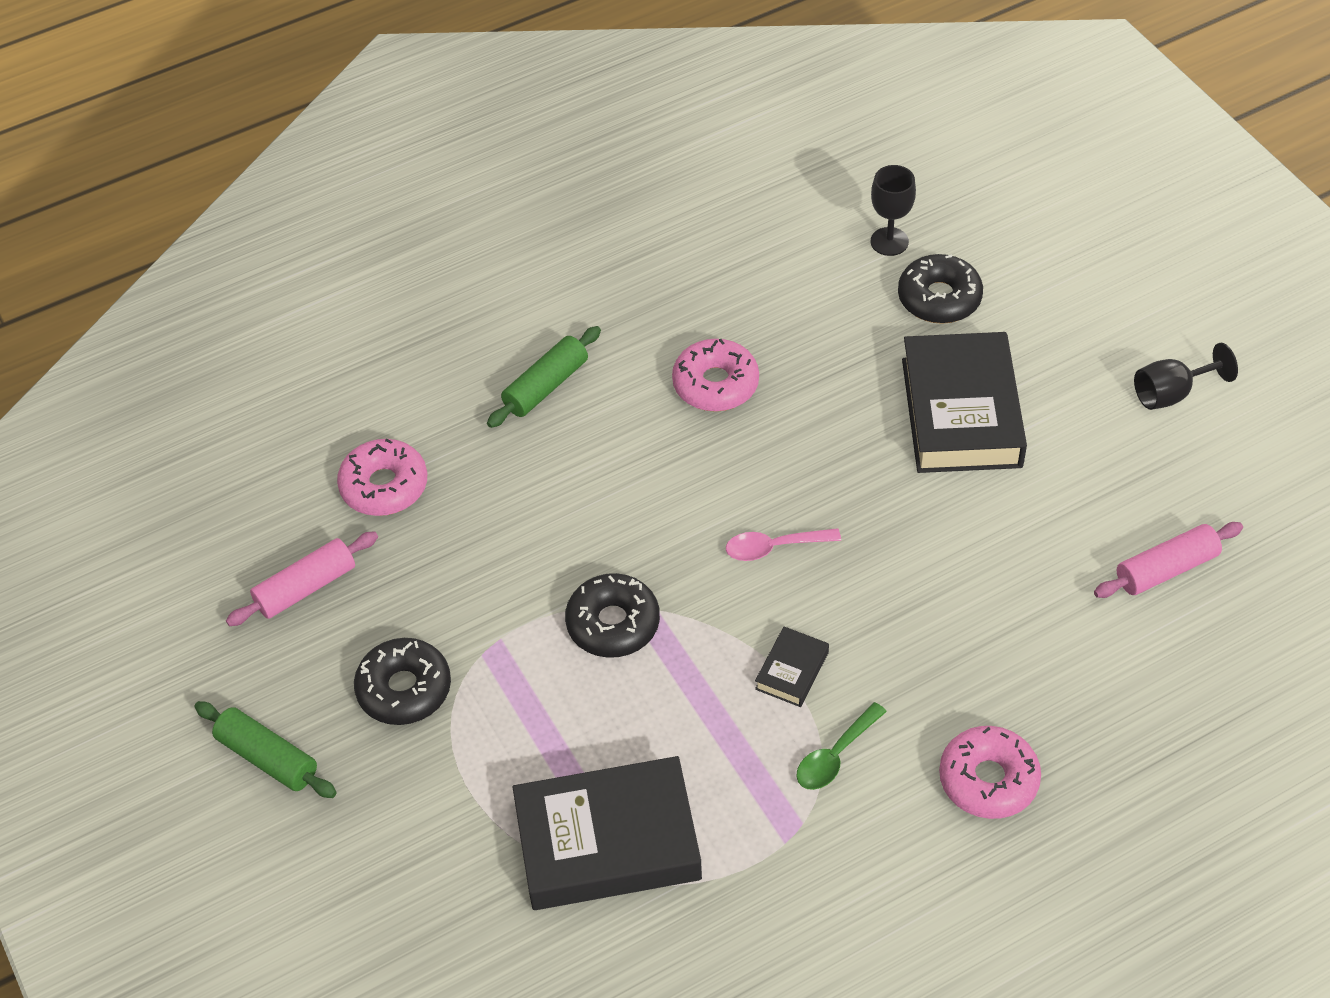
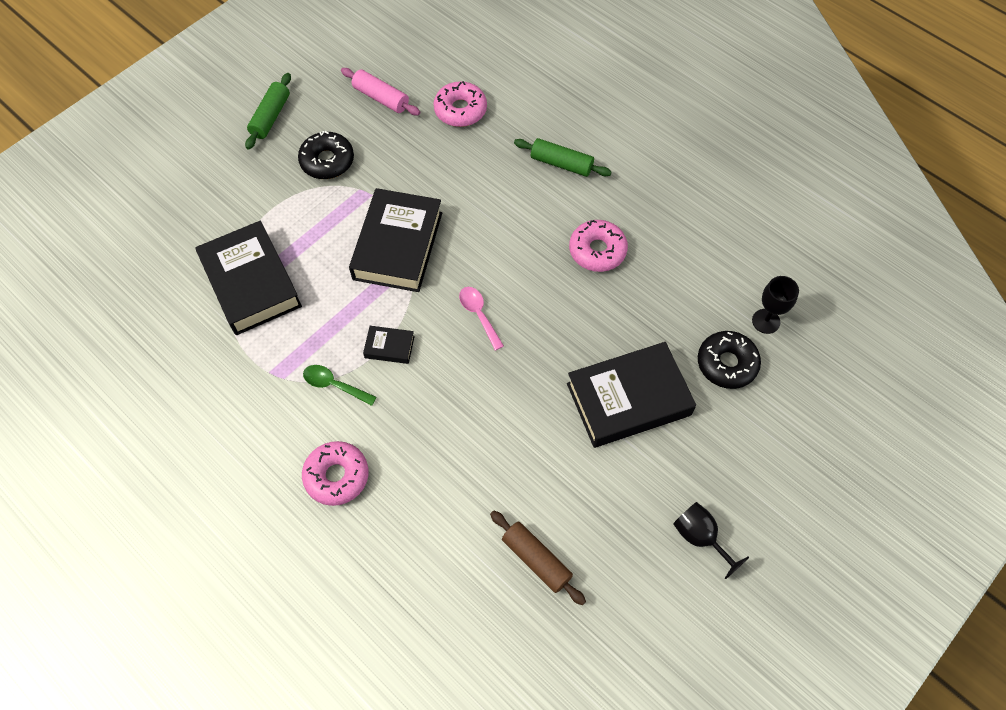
camera: 70 degrees right, 10 degrees up
(613, 624) = (397, 246): black donut -> black book
(1166, 569) = (536, 560): pink rolling pin -> brown rolling pin

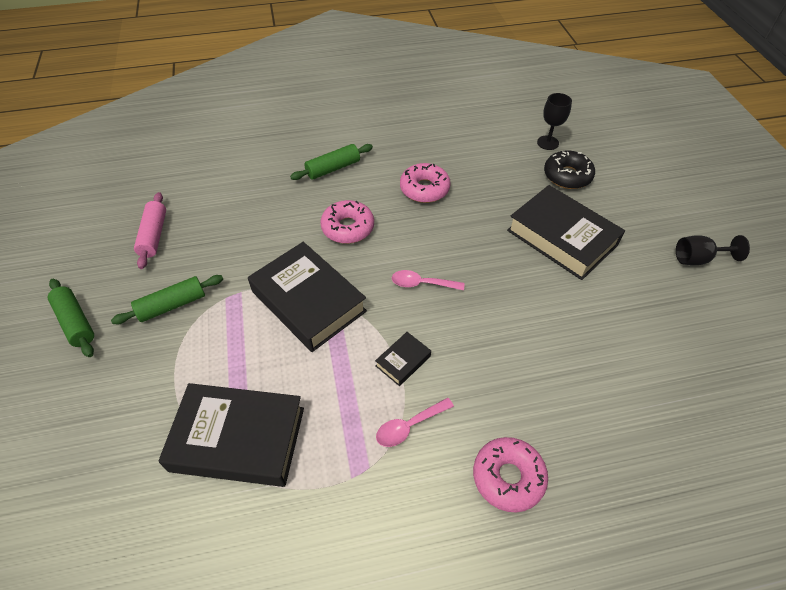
camera: 55 degrees left, 10 degrees down
(327, 161) = (172, 305): black donut -> green rolling pin
(334, 385) = (409, 426): green spoon -> pink spoon
(381, 98) = (154, 235): pink rolling pin -> pink rolling pin turned 75 degrees counterclockwise
(460, 110) = (224, 195): pink donut -> pink donut (348, 228)
(536, 560) = (672, 366): brown rolling pin -> none
(628, 399) = (562, 237): black book -> black book turned 60 degrees counterclockwise

